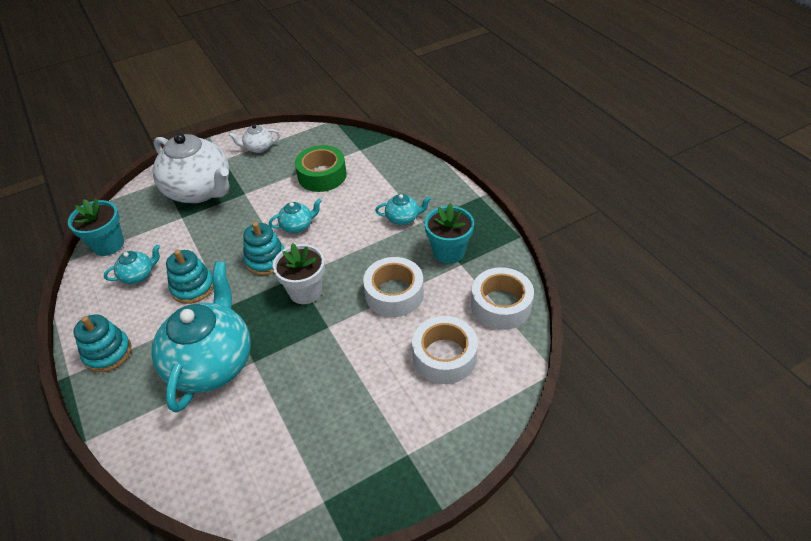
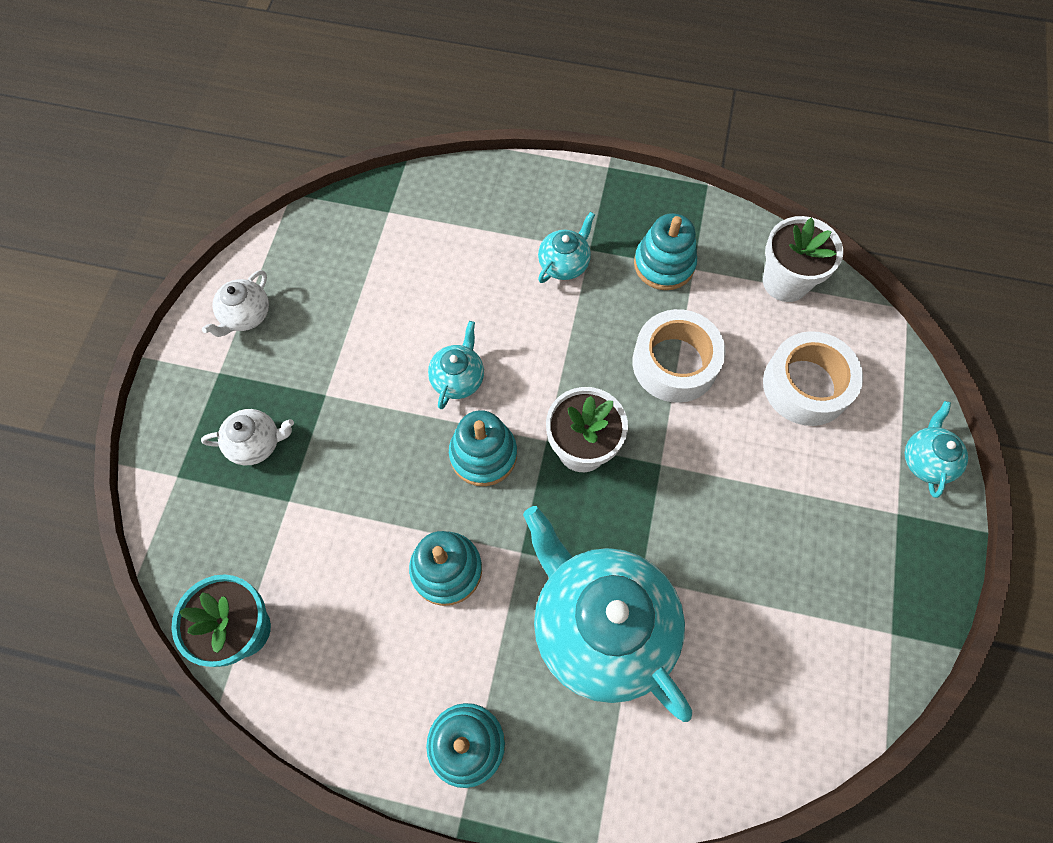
camera: 50 degrees left, 20 degrees up
(138, 275) = (352, 624): turquoise teapot -> turquoise teapot (926, 460)
(200, 190) = (256, 443): white teapot -> white teapot, size x0.44
(322, 175) = (391, 286): green tape -> none
(448, 252) = (664, 264): turquoise flower pot -> turquoise stacking toy
(501, 305) = (785, 282): white tape -> white flower pot

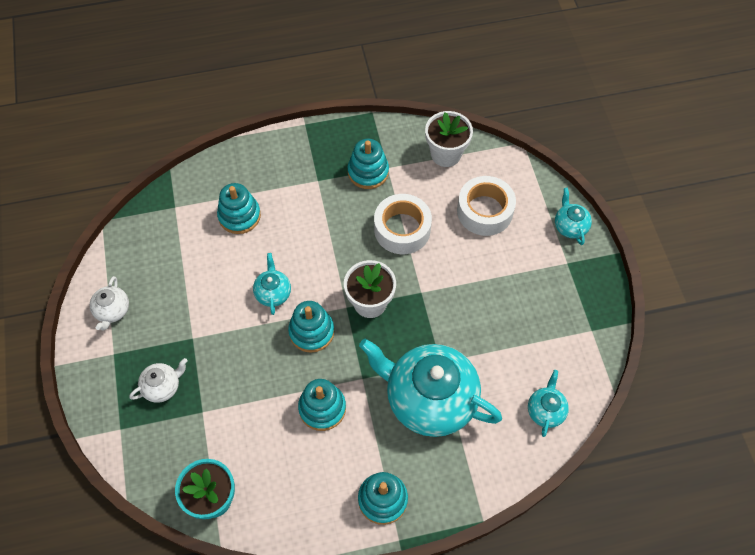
camera: 25 degrees left, 5 degrees down
(464, 256) = (239, 216): none -> turquoise stacking toy
(564, 264) = (306, 196): turquoise teapot -> turquoise teapot (545, 410)

